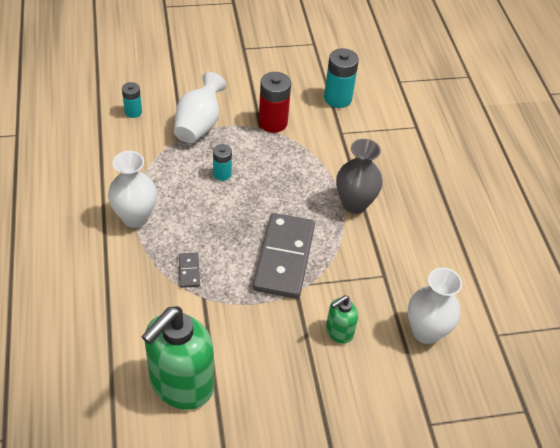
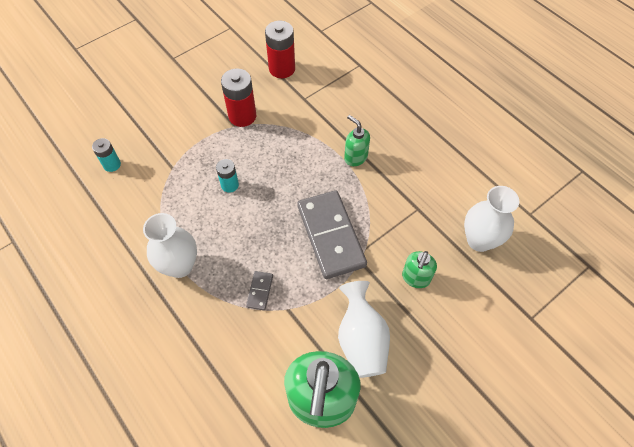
camera: 25 degrees left, 10 degrees up
(189, 271) = (260, 291): grey domino -> grey domino turned 45 degrees clockwise
(199, 125) = (180, 149): white vase -> white vase (361, 340)
(337, 98) = (282, 69): turquoise battery -> red battery
(354, 204) = (355, 157): grey vase -> green soap dispenser

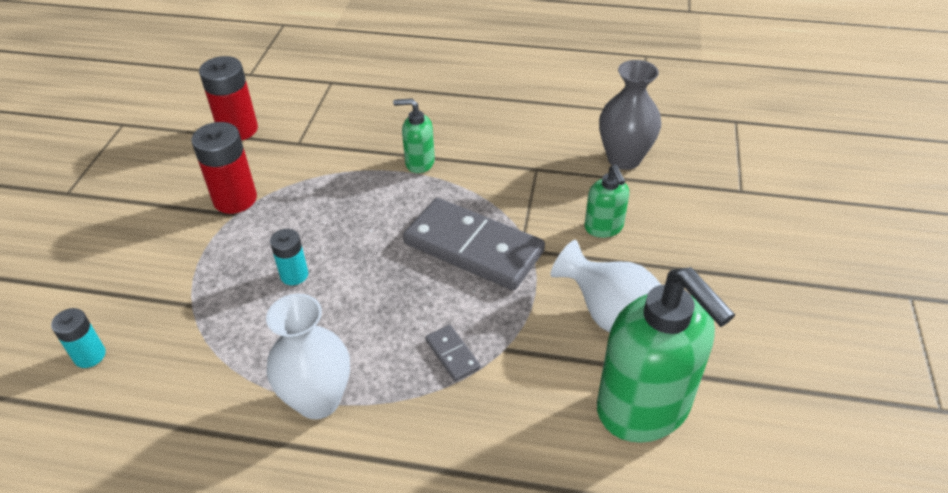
camera: 40 degrees left, 15 degrees down
(479, 240) = (624, 159): white vase -> grey vase

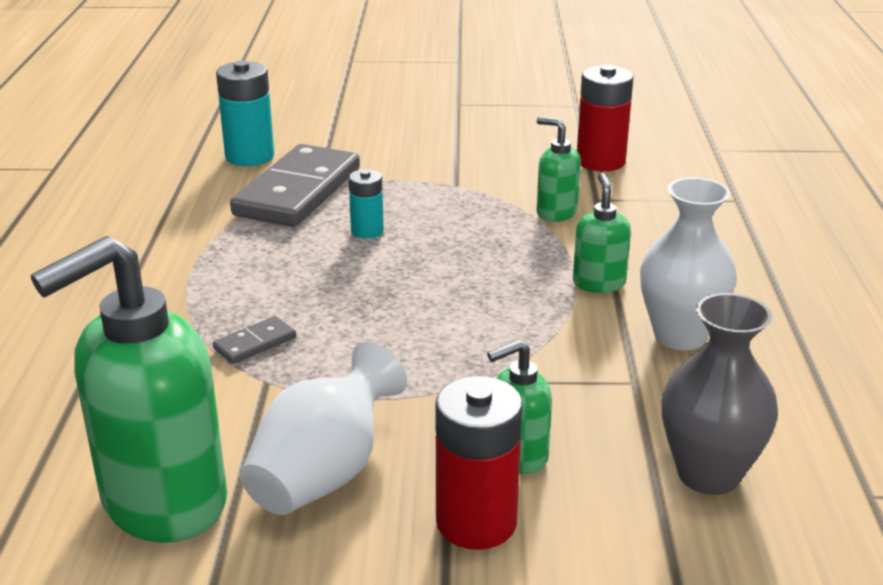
camera: 80 degrees right, 15 degrees down
(90, 355) = (249, 156): turquoise battery -> turquoise battery, size x1.69
(235, 199) = (478, 180): red battery -> red battery (476, 522)
(311, 166) = (556, 213): none -> green soap dispenser
(318, 400) = (192, 270): white vase -> white vase (680, 336)
(473, 248) = (440, 341): grey domino -> grey domino (297, 191)

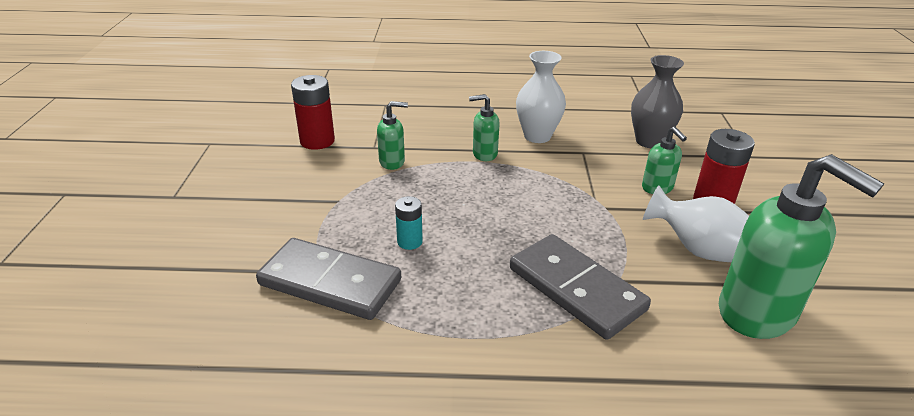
camera: 90 degrees left, 5 degrees up
(249, 156) = (238, 321): turquoise battery -> none
(255, 343) = (576, 289): grey domino -> grey domino, size x2.40
(556, 213) = (392, 162): green soap dispenser -> green soap dispenser turned 135 degrees counterclockwise

